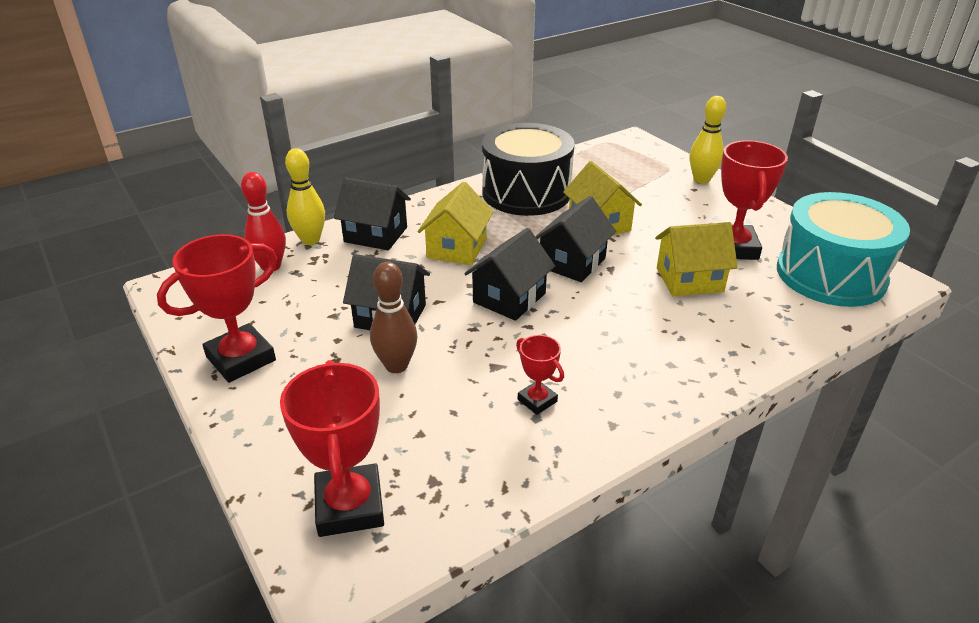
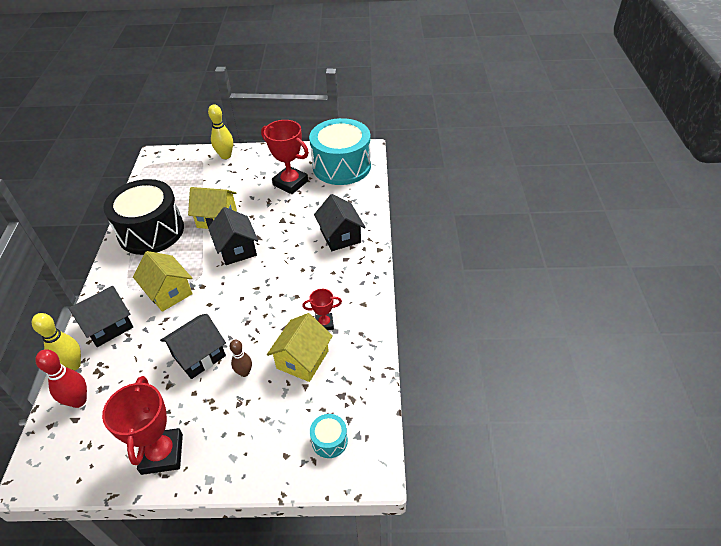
camera: 55 degrees left, 10 degrees up
(349, 506) = (329, 441): red trophy -> turquoise drum
(396, 365) = (244, 372): brown bowling pin -> brown bowling pin, size x0.65
(509, 298) = (238, 292): black house -> black house (340, 236)
(689, 280) = (297, 214): yellow house -> yellow house (302, 359)

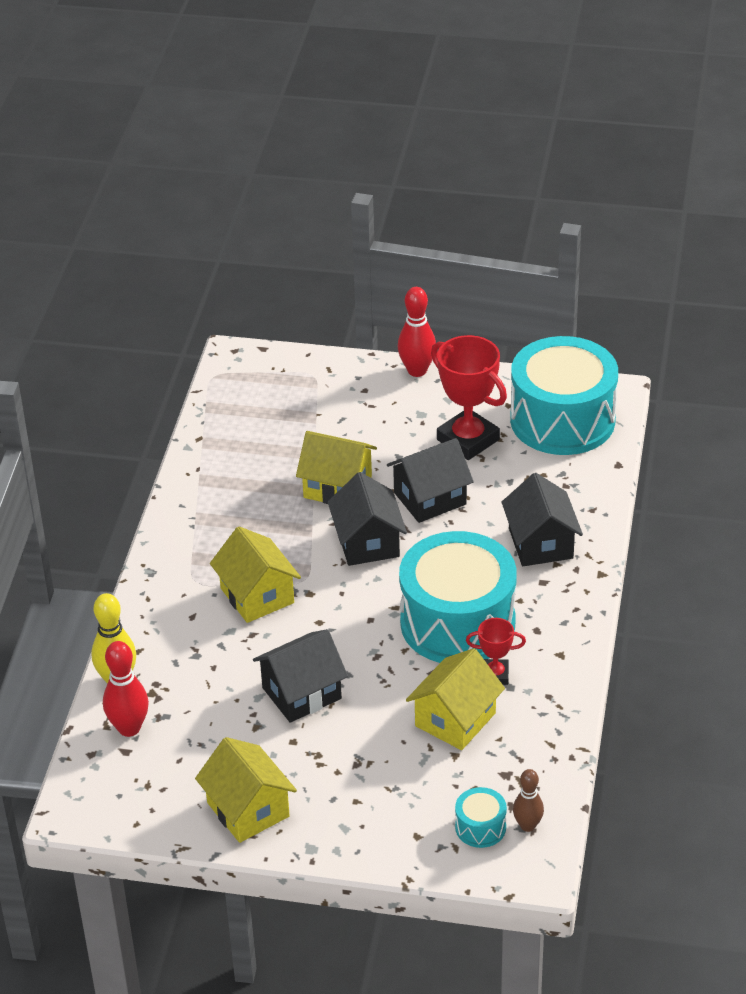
camera: 10 degrees right, 5 degrees down
(108, 326) = (166, 633): black house -> black house (430, 498)
(151, 231) = (228, 494): black drum -> none
(162, 454) = (248, 809): red trophy -> yellow house
(225, 156) = (358, 373): yellow bowling pin -> none
(244, 372) = (367, 725): brown bowling pin -> brown bowling pin (527, 825)
(258, 150) = (417, 370): none -> red bowling pin
(296, 292) = (457, 622): none -> turquoise drum

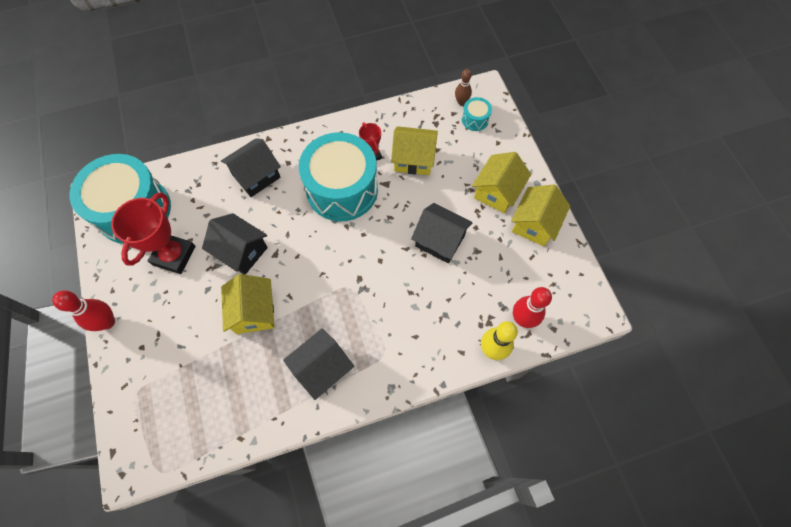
camera: 120 degrees left, 25 degrees up
(257, 595) = (377, 307): yellow house -> yellow house (497, 192)
(368, 542) = (298, 267): black house -> black house (322, 368)

